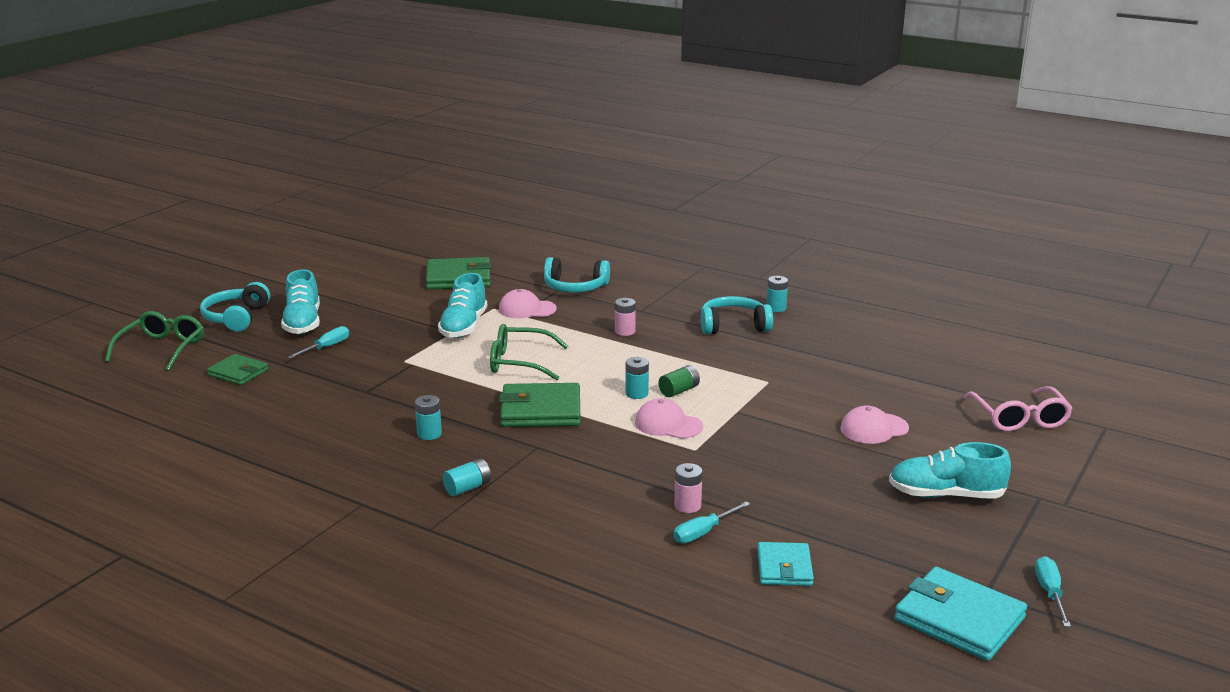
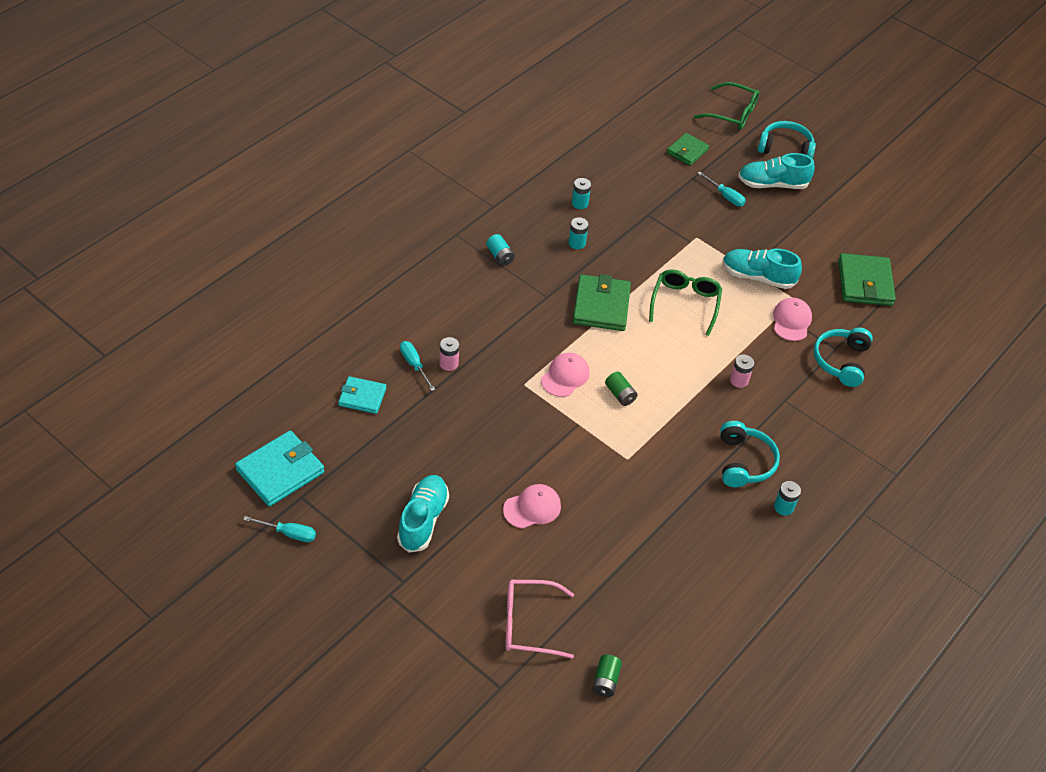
camera: 95 degrees right, 25 degrees up
(636, 394) = (619, 367): turquoise battery -> turquoise battery (580, 203)
(874, 429) = (532, 508): pink cap -> pink cap turned 75 degrees clockwise
(1042, 376) = (605, 681): none -> green battery

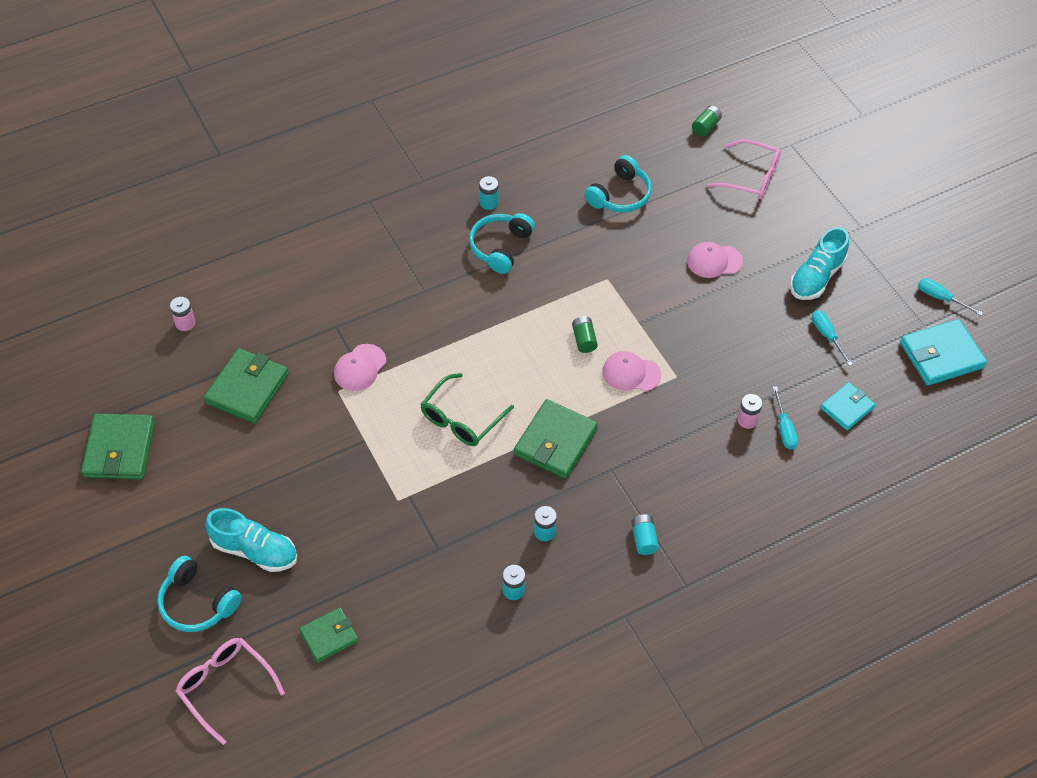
camera: 155 degrees left, 5 degrees up
(362, 397) = (847, 408): turquoise wallet -> turquoise wallet turned 75 degrees counterclockwise
(565, 376) = (631, 373): pink cap -> pink cap turned 45 degrees clockwise
(725, 196) = (326, 549): turquoise screwdriver -> turquoise screwdriver (827, 336)
(732, 113) = (225, 687): green glasses -> pink glasses
(739, 380) = (456, 321): pink battery -> pink battery (185, 323)
(757, 277) = (361, 429): turquoise shoe -> none
(841, 361) = (340, 312): turquoise headphones -> turquoise headphones (620, 195)
(918, 220) = (119, 449): none -> green wallet

